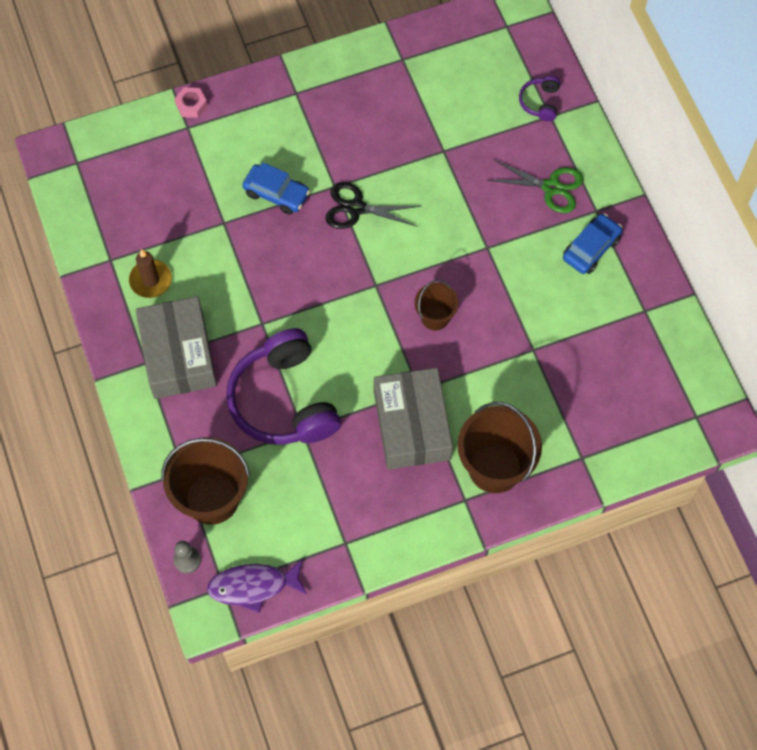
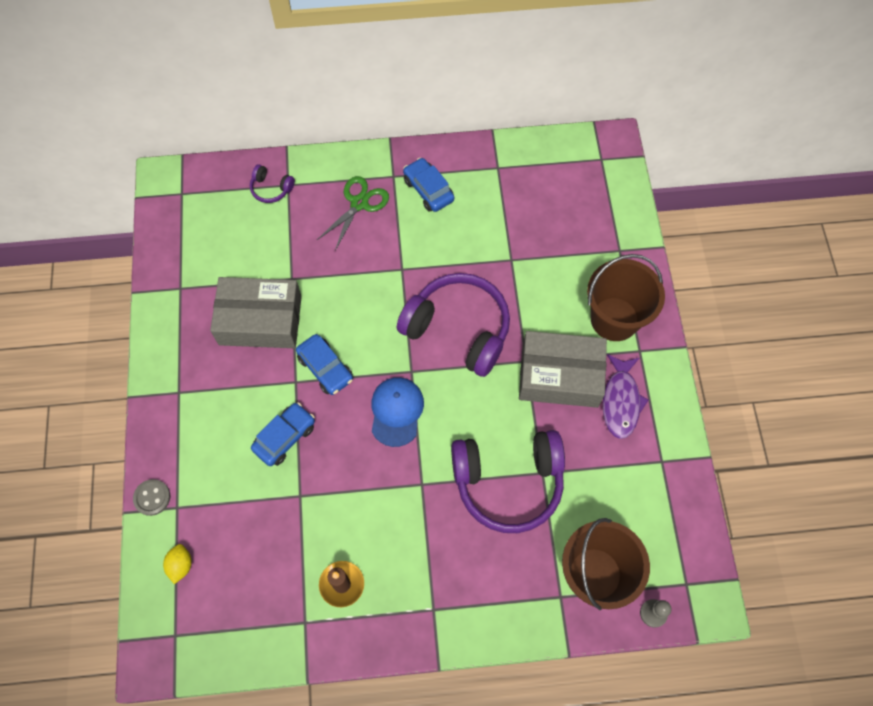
camera: 75 degrees left, 0 degrees up
(137, 147) = (181, 565): none -> yellow lemon
(178, 355) = (434, 574): grey box -> grey box (260, 320)
(191, 105) = (152, 497): pink nut -> grey button
(253, 586) = (690, 555): purple fish -> purple fish (621, 401)
(329, 282) = (396, 411): none -> blue cap
(356, 208) = (325, 368): black scissors -> blue car
(435, 317) = (458, 329): brown bucket -> purple headphones

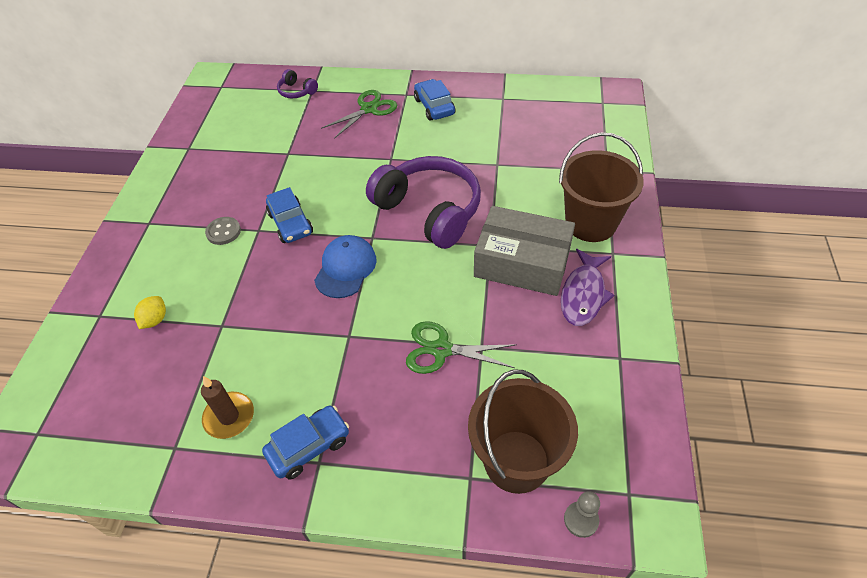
camera: 15 degrees right, 15 degrees down
(152, 497) = (81, 303): grey button -> grey button (223, 232)
(181, 565) = (77, 368): yellow lemon -> yellow lemon (155, 320)
(260, 320) = (247, 179): grey box -> none
(285, 437) = (229, 273): blue car -> blue car (309, 446)
(508, 482) = (441, 350): purple headphones -> green scissors

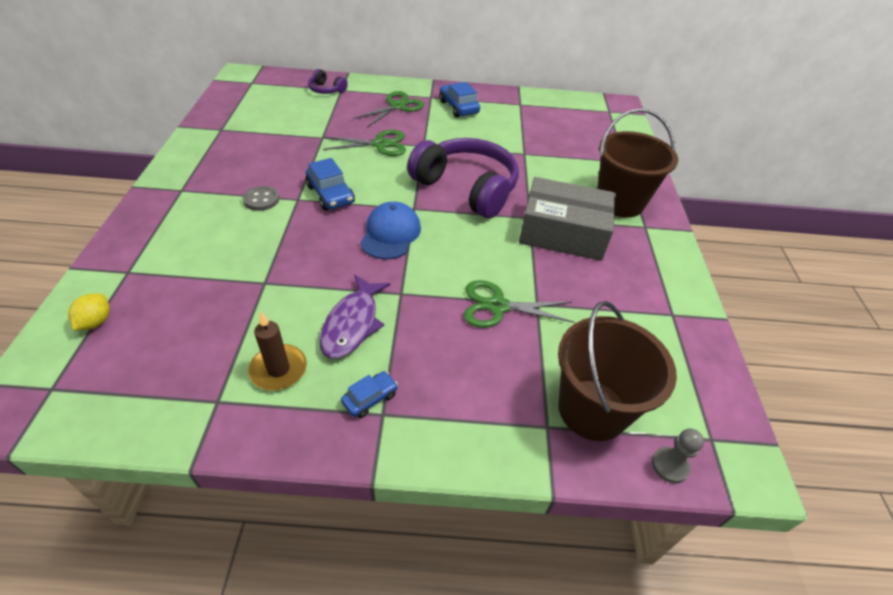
camera: 10 degrees left, 5 degrees down
(155, 320) = (190, 276): yellow lemon -> yellow lemon (96, 322)
(309, 446) = (370, 398): blue car -> blue car, size x0.61
(346, 159) = (380, 144): none -> green scissors
(583, 294) = (626, 260): purple fish -> purple fish (352, 324)

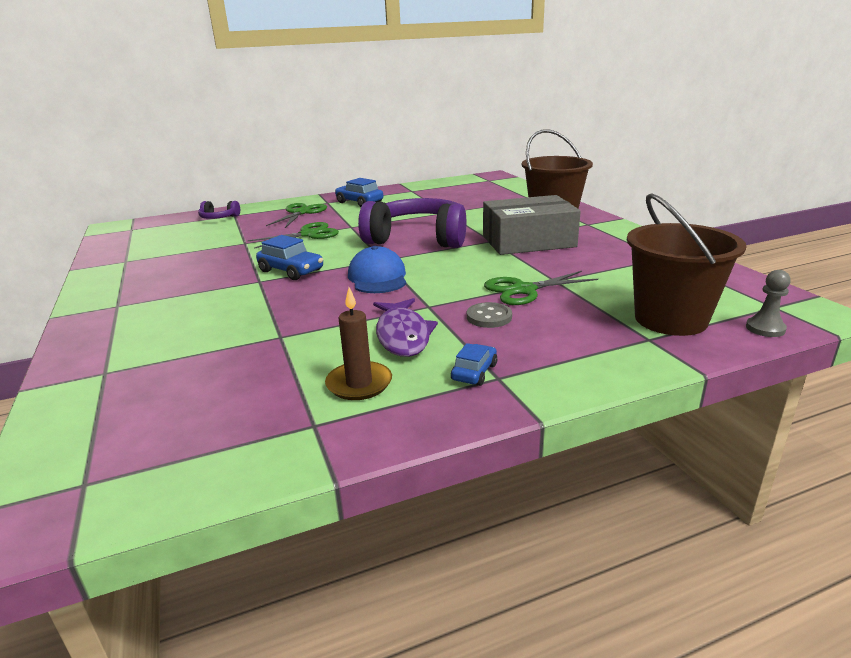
camera: 20 degrees left, 20 degrees down
(96, 322) = (98, 417): yellow lemon -> none
(261, 200) = (219, 290): grey button -> grey button (489, 317)

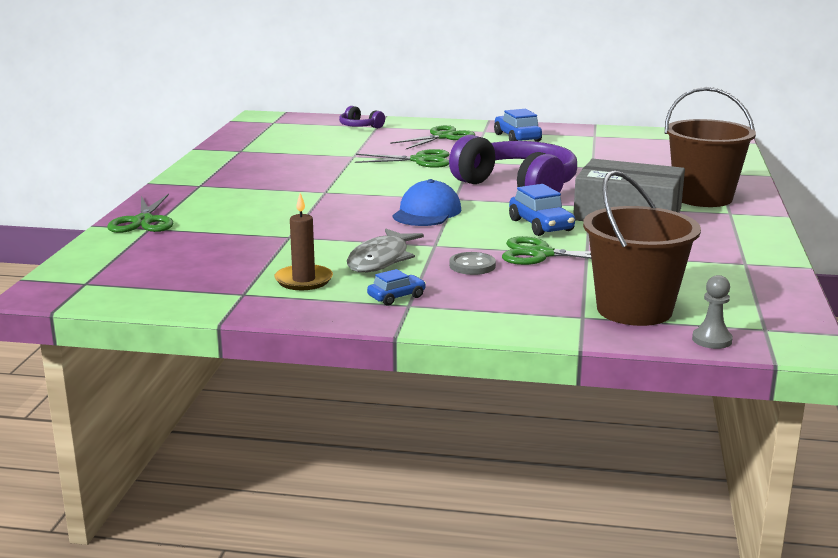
camera: 30 degrees right, 5 degrees down
(88, 366) = (143, 221): none -> green scissors
(291, 271) = (361, 189): blue car -> blue car (541, 225)
(403, 335) = (381, 260): purple fish -> grey fish

